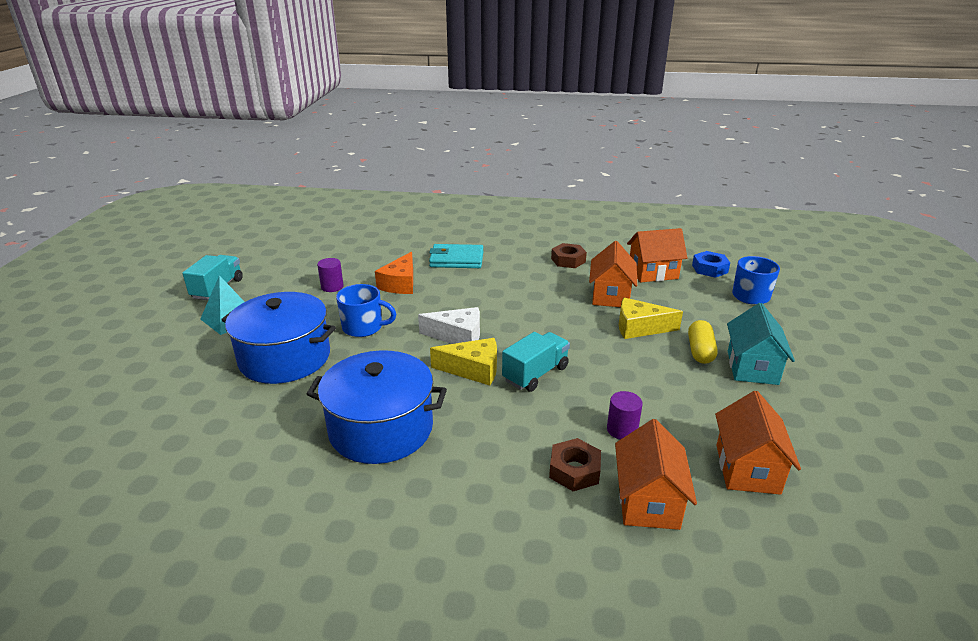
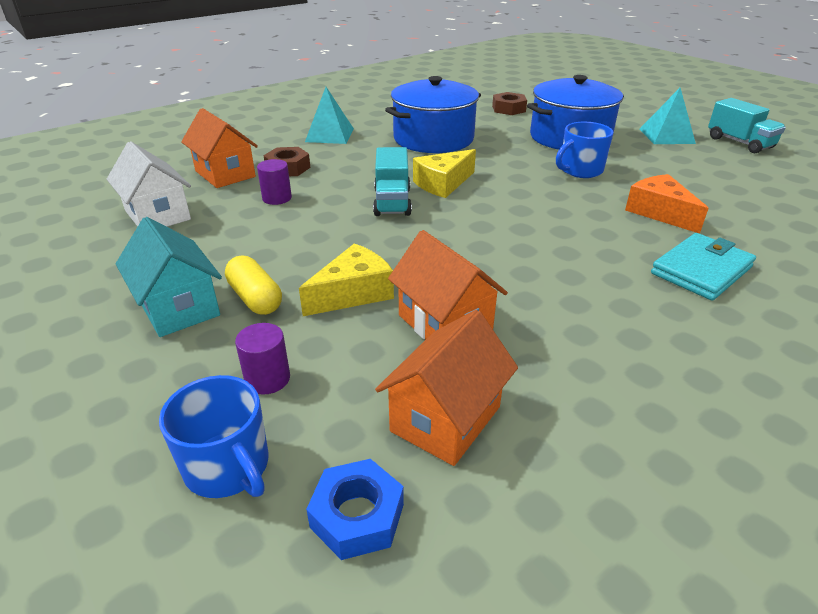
camera: 135 degrees right, 5 degrees up
(332, 287) = (691, 182): purple cylinder -> purple cylinder (267, 379)
(458, 336) = (503, 198): white cheese -> none
(464, 511) = (329, 135): none -> turquoise pyramid
(568, 260) = (598, 360): brown nut -> brown nut (508, 109)
(747, 469) = (157, 215): orange house -> white house

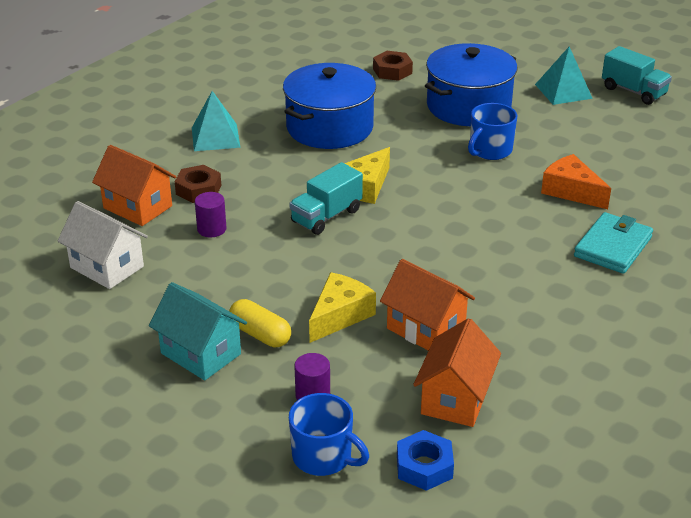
camera: 15 degrees left, 0 degrees up
(392, 202) = (326, 216): turquoise truck -> turquoise truck turned 60 degrees clockwise

